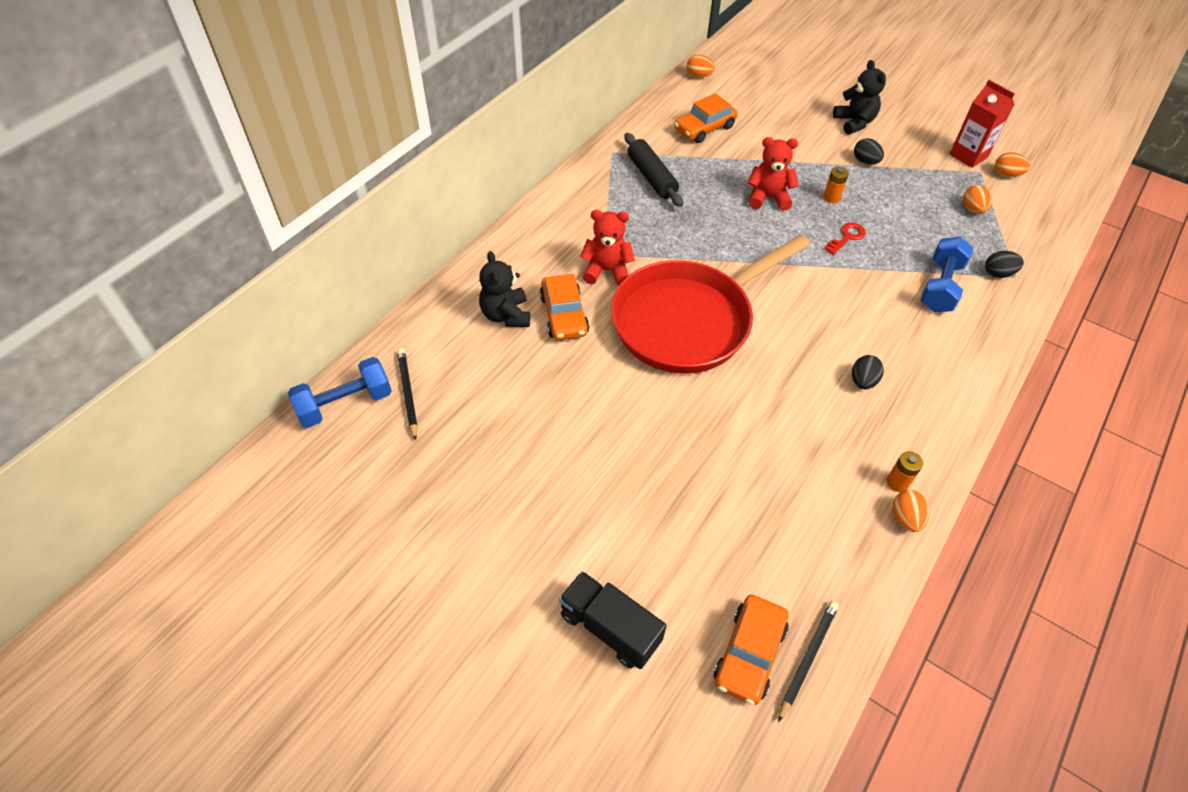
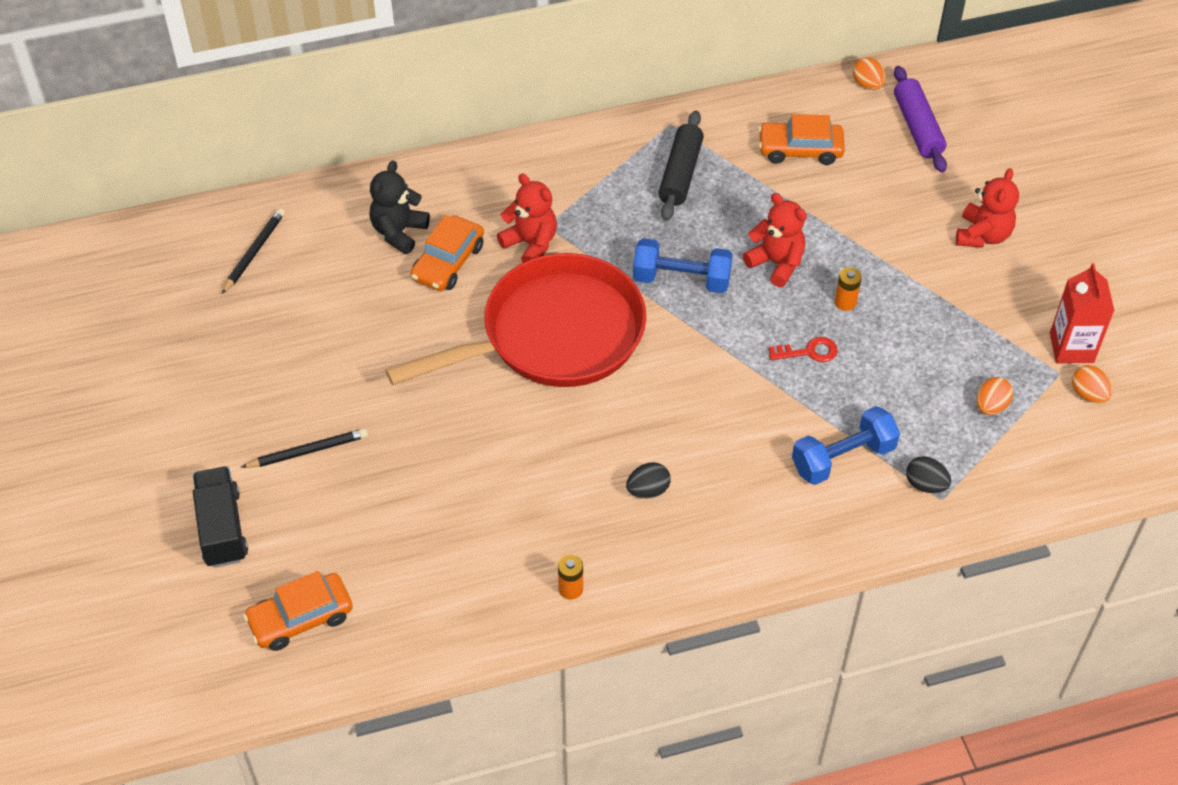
camera: 40 degrees right, 0 degrees up
(345, 404) = (200, 231): blue dumbbell -> blue dumbbell (681, 279)
(688, 320) = (553, 335): red pan -> red pan turned 150 degrees clockwise
(752, 85) = (917, 127): none -> purple rolling pin
(807, 658) = (339, 653): black pencil -> black pencil (308, 451)
(854, 123) = (982, 235): black teddy bear -> red teddy bear
(865, 161) = (936, 285): black egg -> none
(905, 518) = (541, 619): orange egg -> none

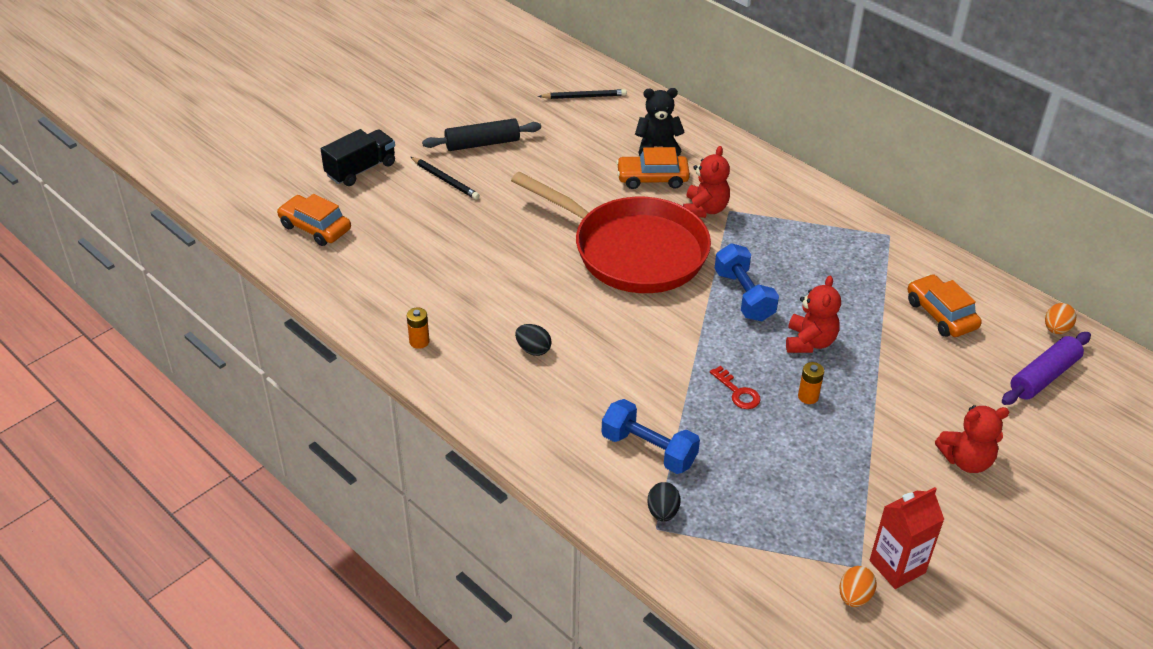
camera: 60 degrees right, 10 degrees down
(680, 174) = (846, 258): black rolling pin -> black rolling pin (482, 143)
(991, 406) = (781, 529): orange egg -> none

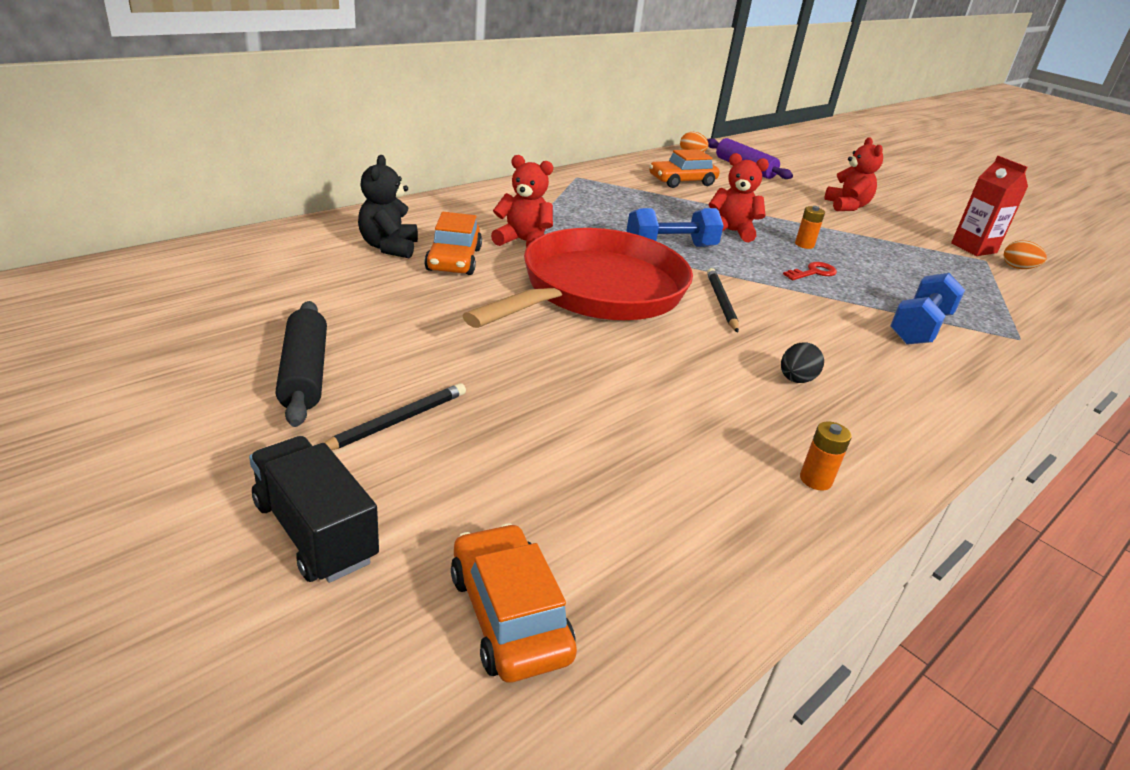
camera: 90 degrees left, 10 degrees down
(315, 228) = (509, 615): orange car -> orange car turned 120 degrees clockwise
(584, 97) = (232, 275): black pencil -> black pencil (721, 302)
(662, 512) = (997, 332): black egg -> none

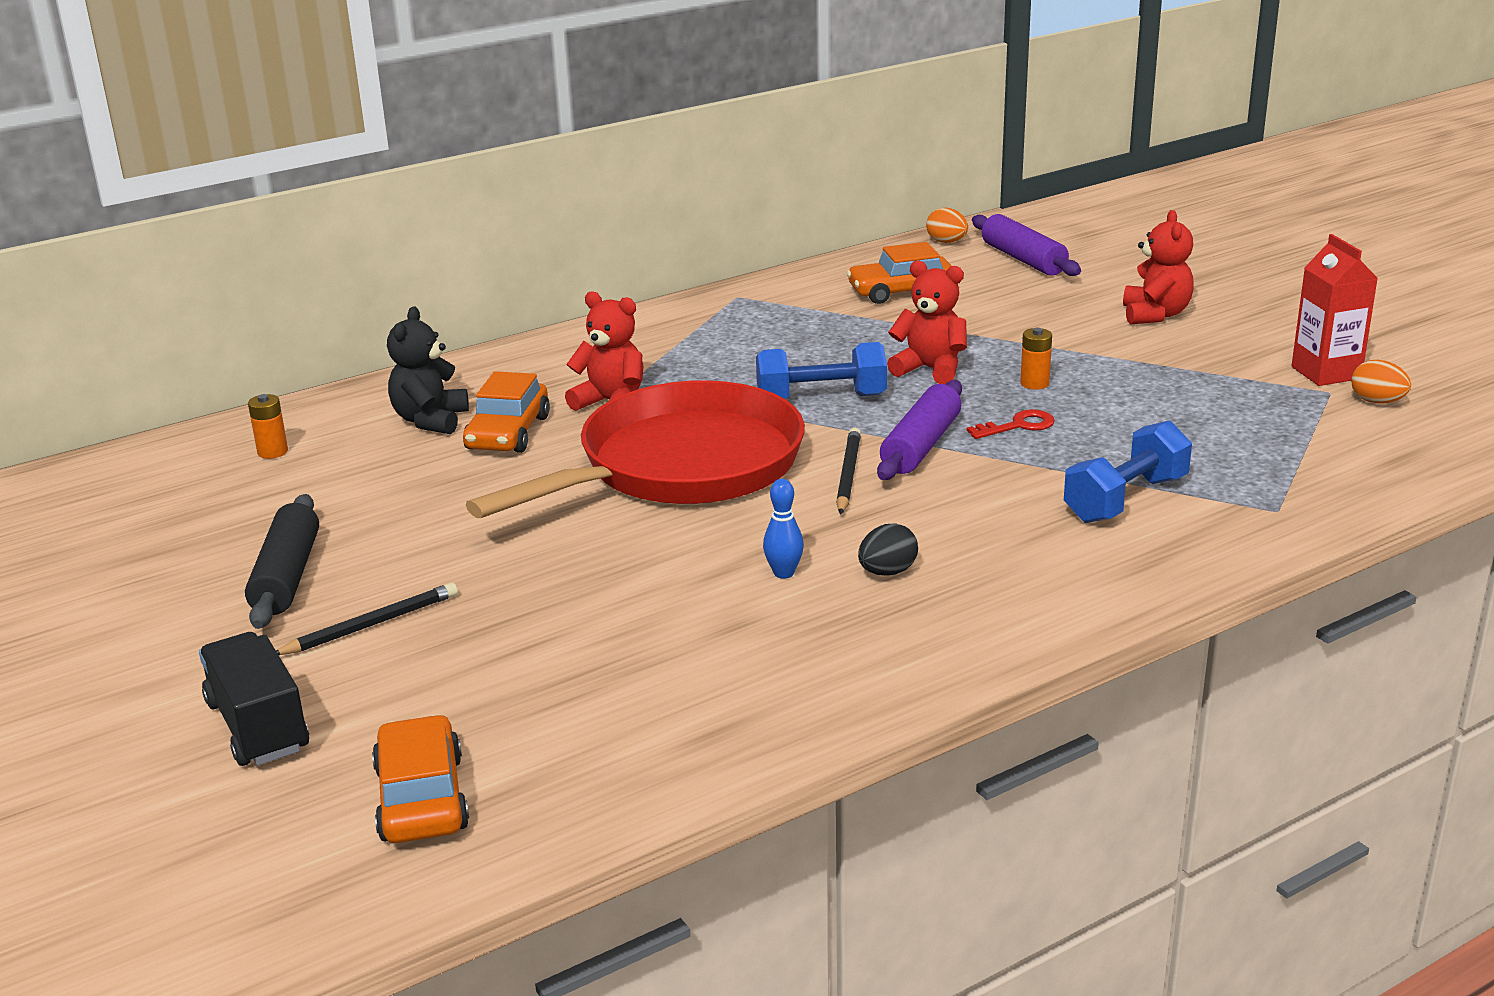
camera: 15 degrees right, 5 degrees down
(720, 379) = (784, 573): none -> blue bowling pin
(758, 283) = (921, 446): none -> purple rolling pin
(815, 480) = (833, 684): orange battery -> orange battery (272, 452)

